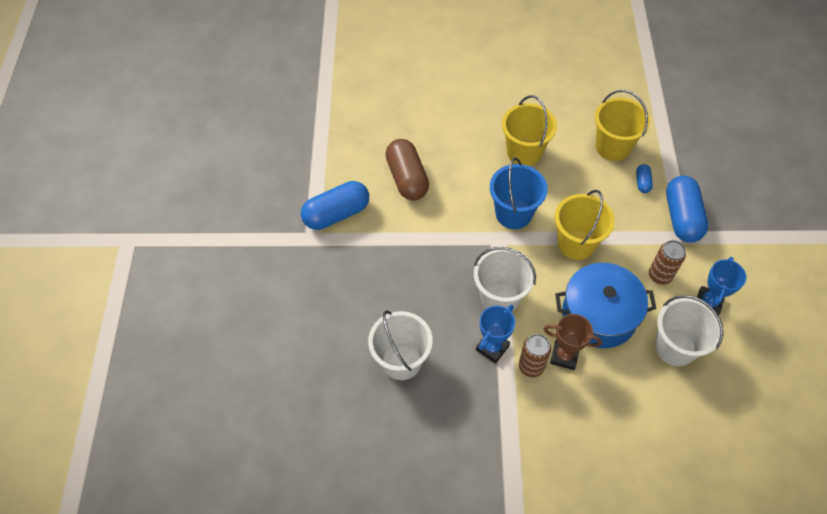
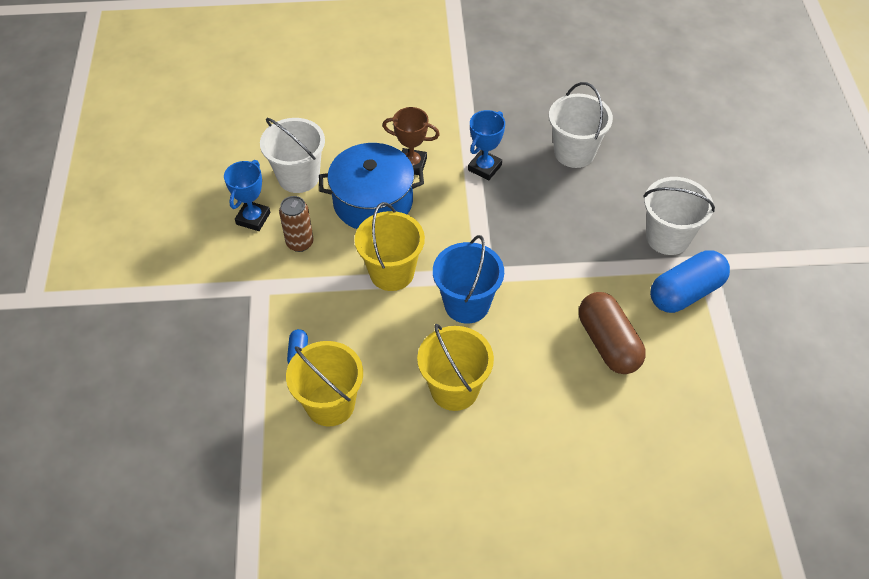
camera: 175 degrees right, 5 degrees down
(500, 297) = (479, 212): white bucket -> white bucket (667, 237)
(531, 366) = (445, 154): brown can -> none
(681, 217) = (258, 310): blue capsule -> none

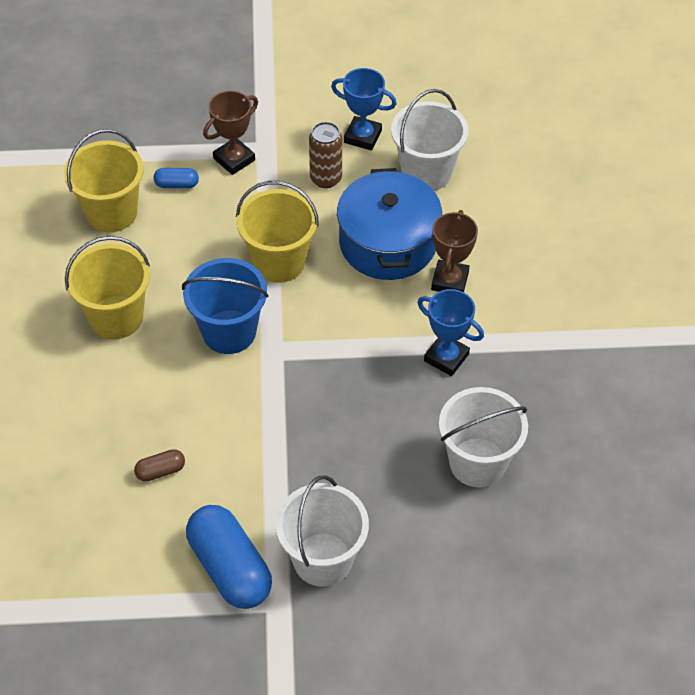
camera: 90 degrees right, 0 degrees up
(271, 310) = (234, 159): none -> brown trophy
(608, 343) = (160, 471): brown capsule -> brown capsule, size x0.46

